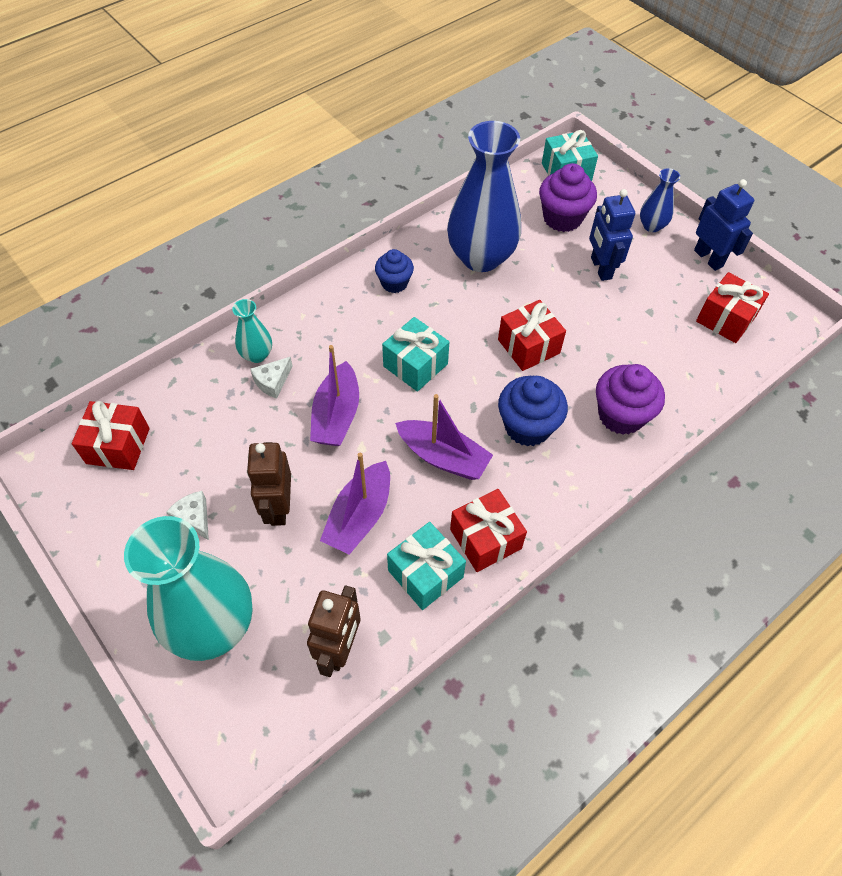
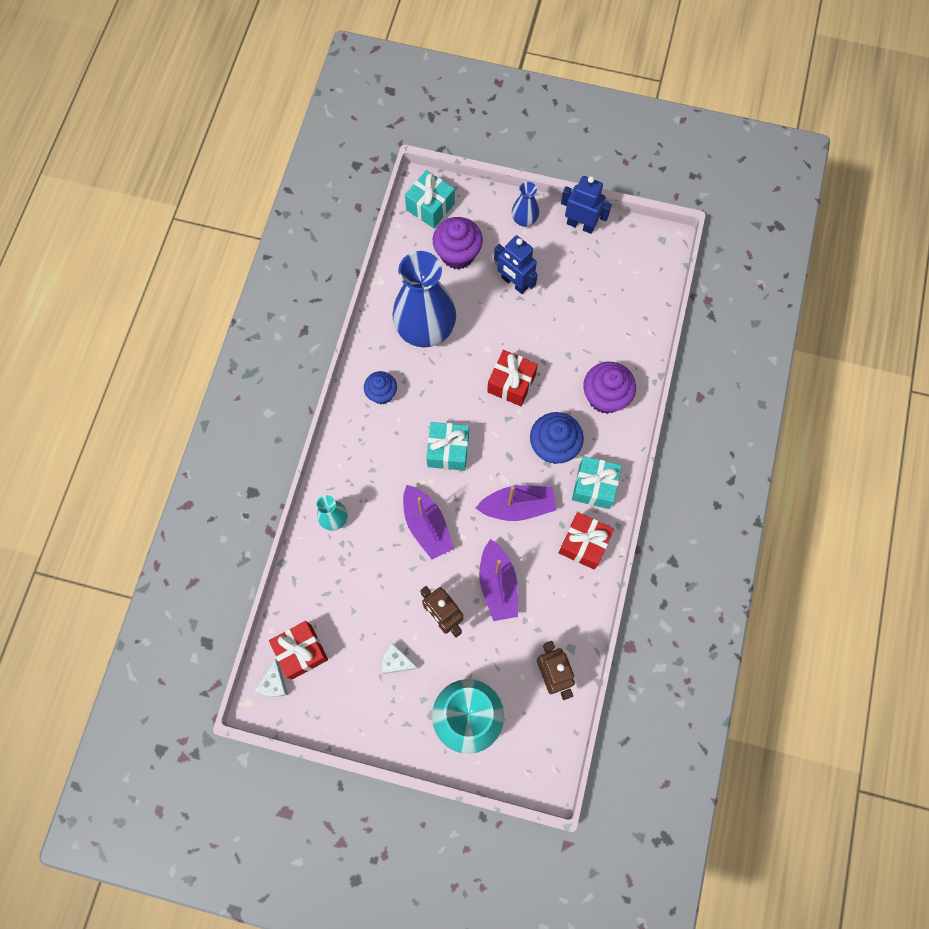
camera: 35 degrees left, 15 degrees up
(272, 382) = (363, 531): white cheese -> white cheese (274, 683)
(425, 574) = (565, 592): turquoise gift -> turquoise gift (594, 486)
(725, 319) = (622, 272): red gift -> none

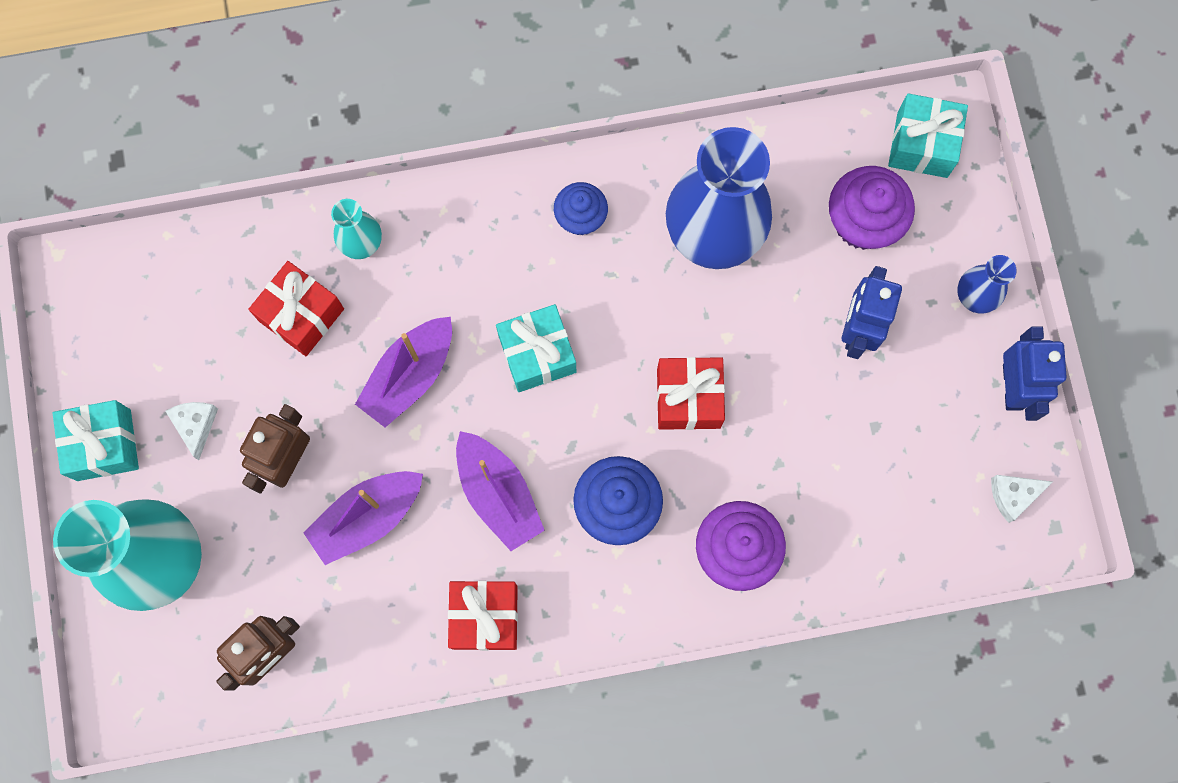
camera: 65 degrees right, 5 degrees up
(274, 683) = (97, 275): white cheese -> white cheese (1013, 495)
(301, 651) = (155, 290): red gift -> red gift (301, 315)
(594, 486) = (582, 595): turquoise gift -> turquoise gift (104, 445)

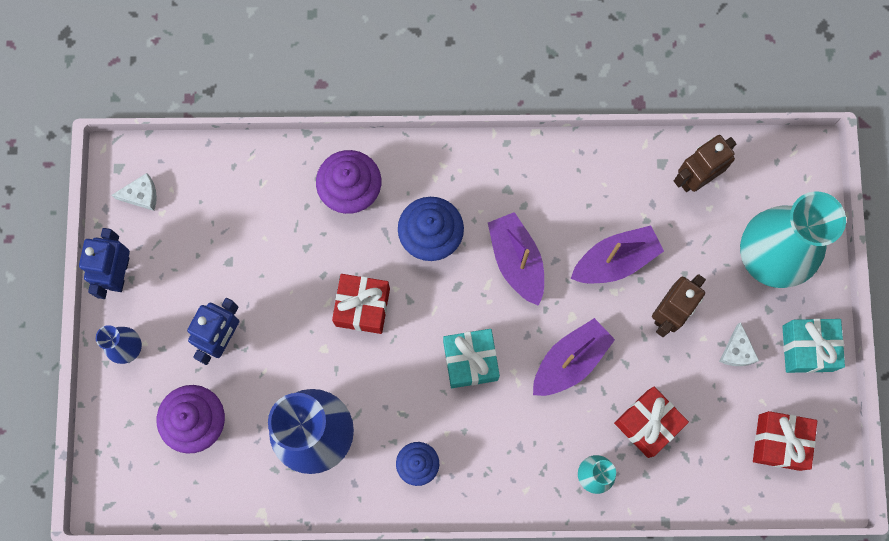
camera: 170 degrees left, 0 degrees up
(485, 617) = (539, 176): red gift -> red gift (779, 442)
(922, 144) = (135, 477): turquoise gift -> none

